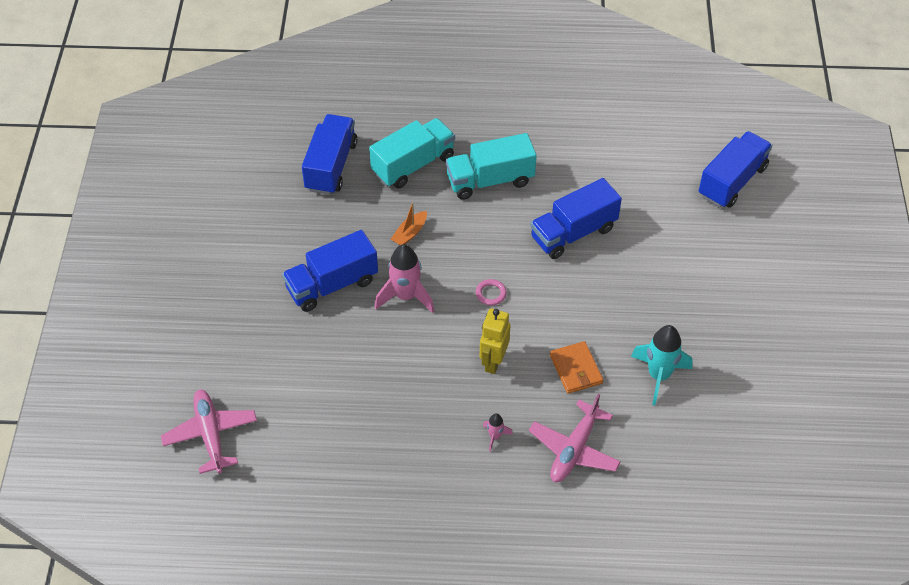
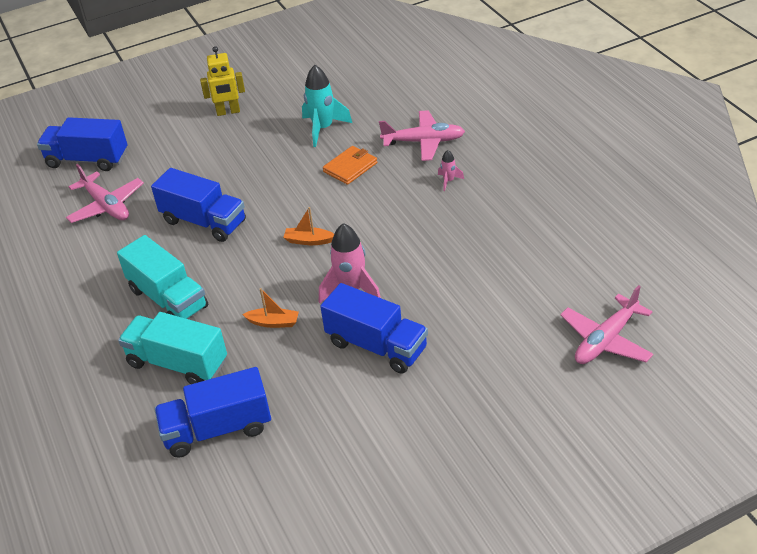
camera: 115 degrees left, 10 degrees down
(491, 294) = (309, 241): pink ring -> orange boat
(493, 362) = (379, 210): yellow robot -> yellow robot (228, 112)
(647, 176) = (106, 206): none -> pink plane

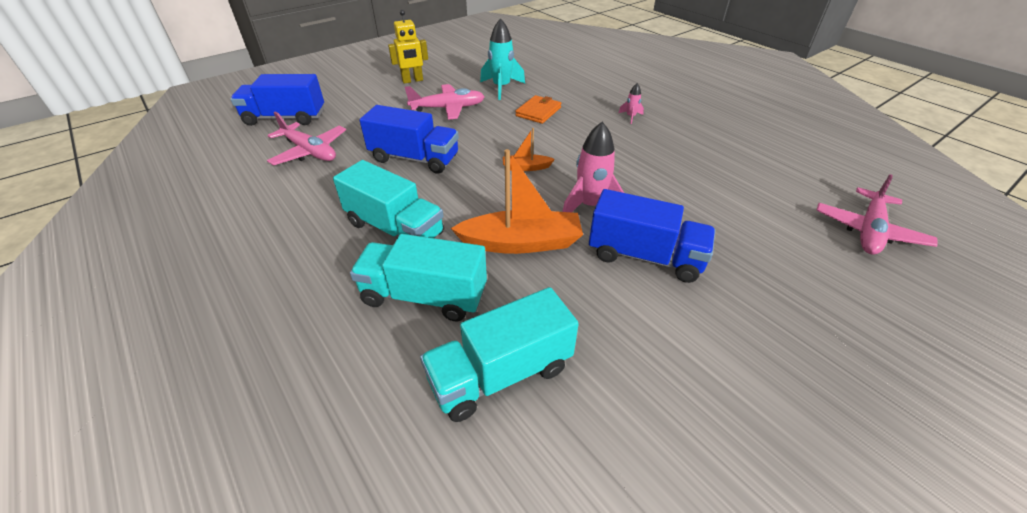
camera: 15 degrees left, 0 degrees up
(218, 429) = (500, 374): blue truck -> turquoise truck
(273, 322) = (521, 243): orange boat -> orange boat, size x2.03
(424, 142) = (593, 92): pink plane -> pink plane (448, 108)

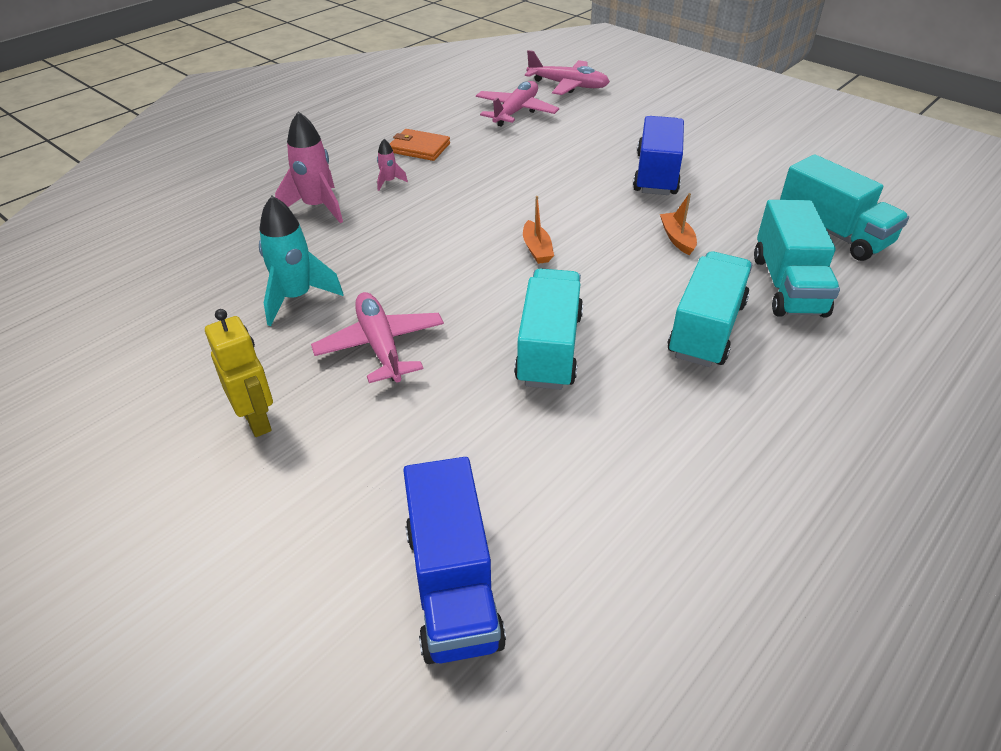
camera: 100 degrees left, 0 degrees up
(310, 152) = (570, 483): pink plane -> pink plane (516, 112)
(414, 158) = (549, 348): blue truck -> turquoise truck
(521, 243) = (677, 239): orange boat -> orange boat, size x0.49
(538, 112) = (382, 253): orange wallet -> orange wallet (419, 148)
(590, 206) = (595, 203): pink rocket -> pink rocket (317, 207)

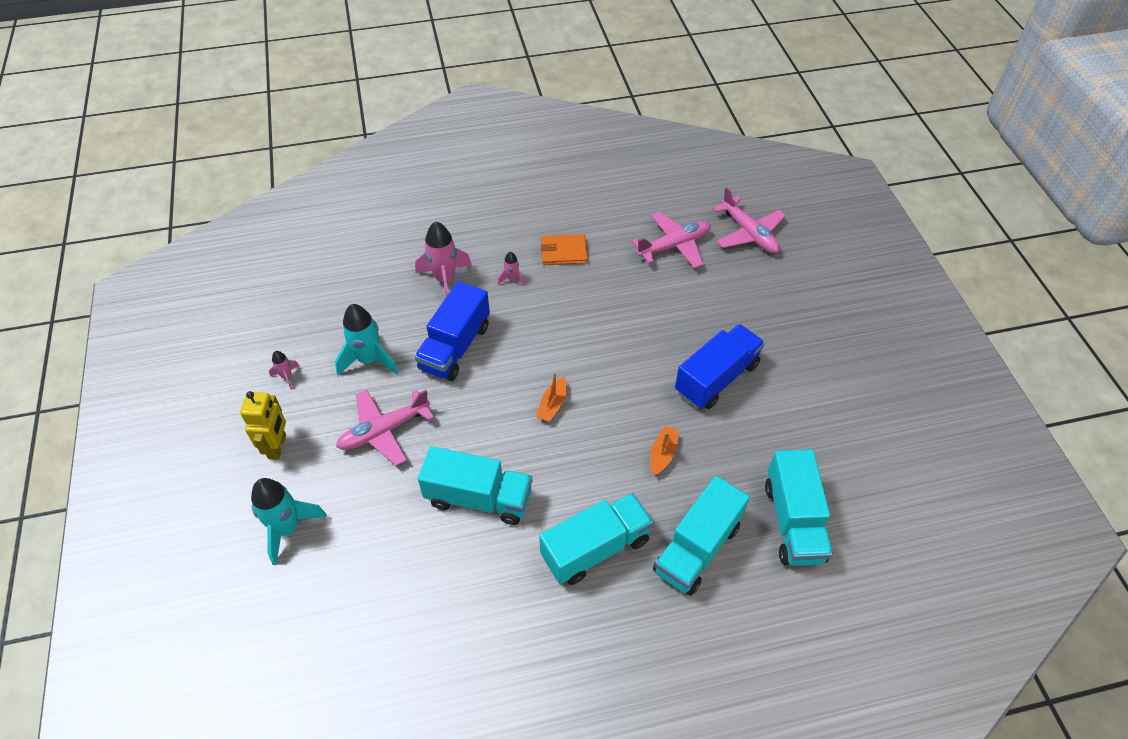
camera: 35 degrees right, 10 degrees up
(203, 354) = (287, 376): none -> pink rocket
(353, 488) = (287, 528): none -> turquoise rocket
(380, 346) = (384, 431): pink plane -> pink plane turned 135 degrees counterclockwise
(419, 148) = (564, 252): orange wallet -> orange wallet turned 60 degrees counterclockwise
(453, 585) = (283, 625): blue truck -> blue truck (455, 347)
(549, 348) = (478, 498): turquoise truck -> turquoise truck turned 60 degrees clockwise

